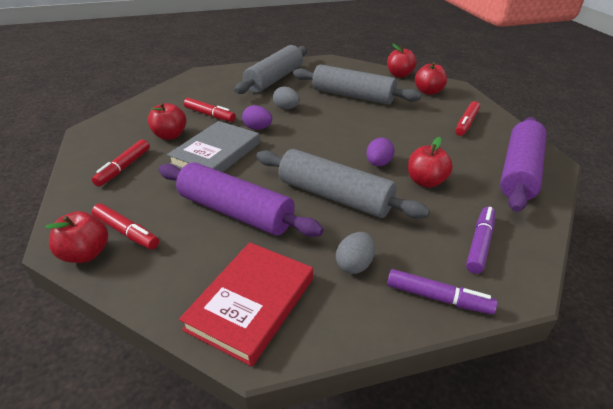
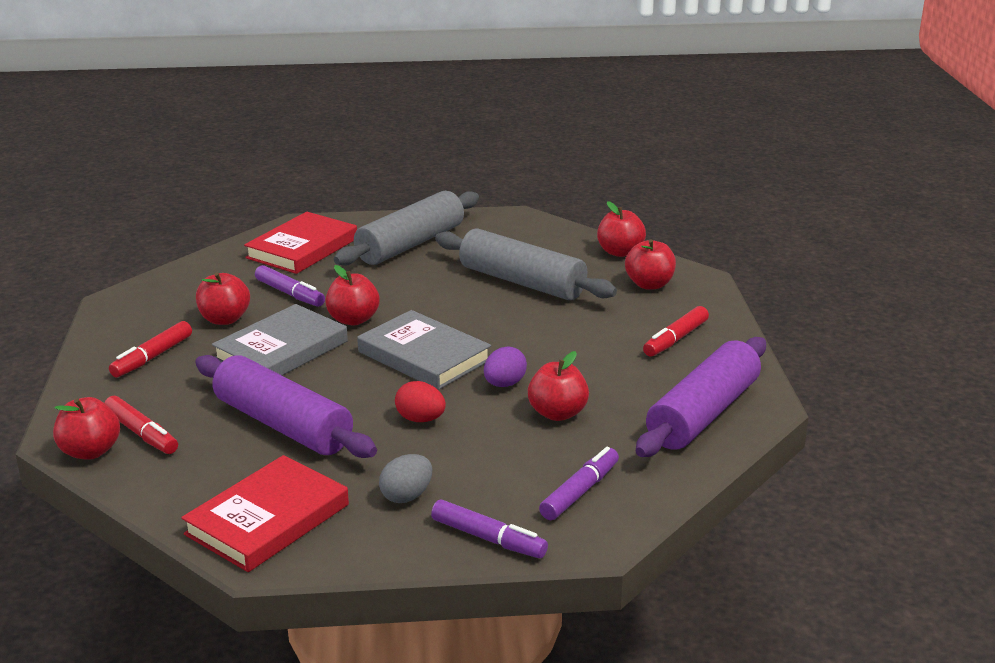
camera: 10 degrees right, 10 degrees down
(208, 86) = (302, 248): none -> red book
(209, 115) = (290, 294): red marker -> purple marker
(257, 128) = (353, 320): purple egg -> red apple
(286, 108) = (408, 293): grey egg -> none
(315, 149) = (424, 356): none -> grey book
(334, 196) = (420, 419): grey rolling pin -> red egg

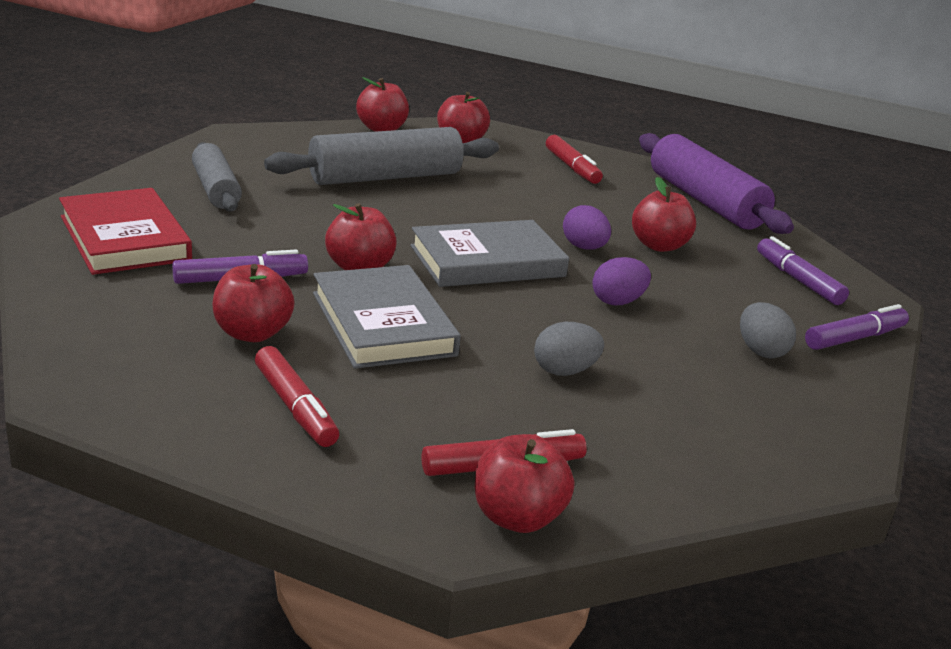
camera: 65 degrees left, 0 degrees up
(267, 519) = (764, 435): red book -> none
(283, 425) = (564, 371): purple rolling pin -> grey egg
(410, 244) = (215, 190): grey rolling pin -> grey rolling pin, size x0.63
(420, 419) = (617, 301): red egg -> purple egg

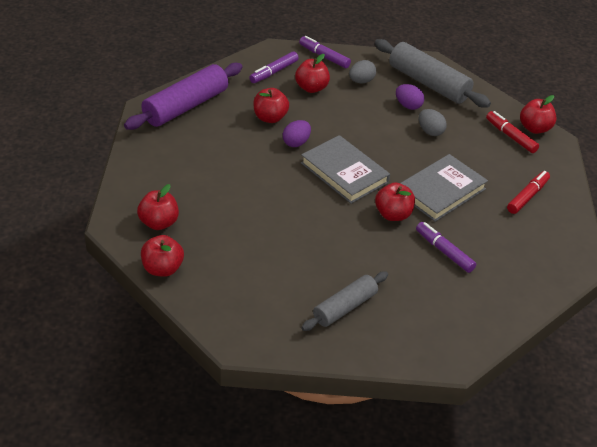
camera: 110 degrees left, 15 degrees up
(124, 238) = (442, 315): red book -> none
(252, 333) = (488, 228): red apple -> red apple (311, 88)
(385, 177) = (258, 240): grey rolling pin -> grey rolling pin (428, 83)
(572, 167) = (170, 164): red marker -> none
(617, 301) = (350, 124): purple egg -> purple egg (408, 106)

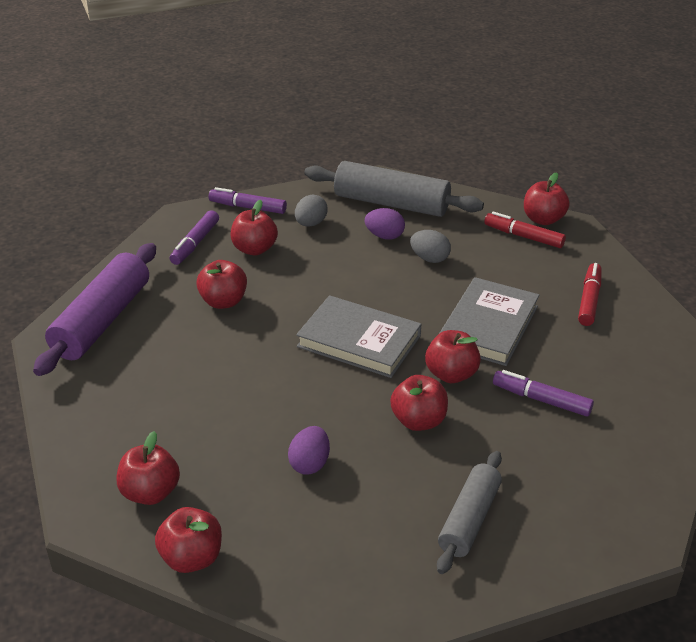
camera: 20 degrees left, 5 degrees down
(296, 143) = (275, 323): purple egg -> purple egg (310, 464)
(351, 237) = (418, 421): none -> red apple

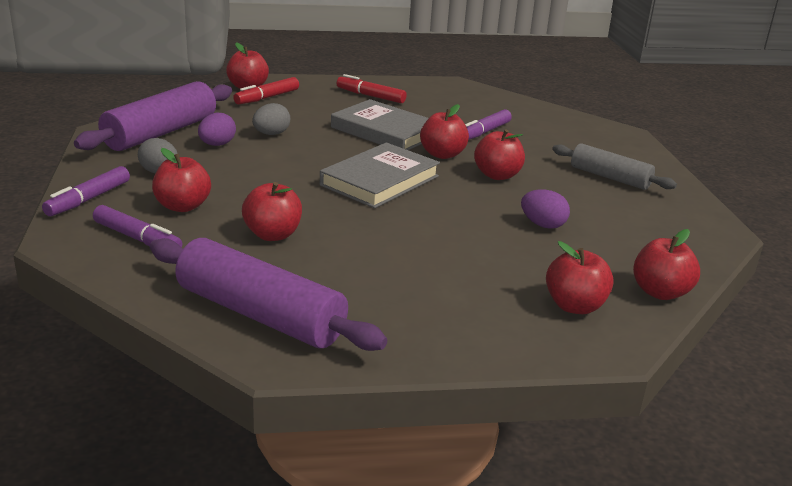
camera: 80 degrees left, 10 degrees down
(391, 203) = (161, 133): grey rolling pin -> purple rolling pin

